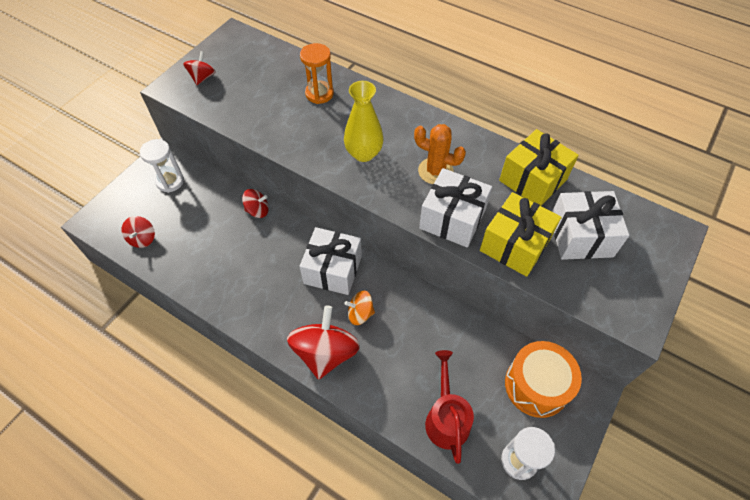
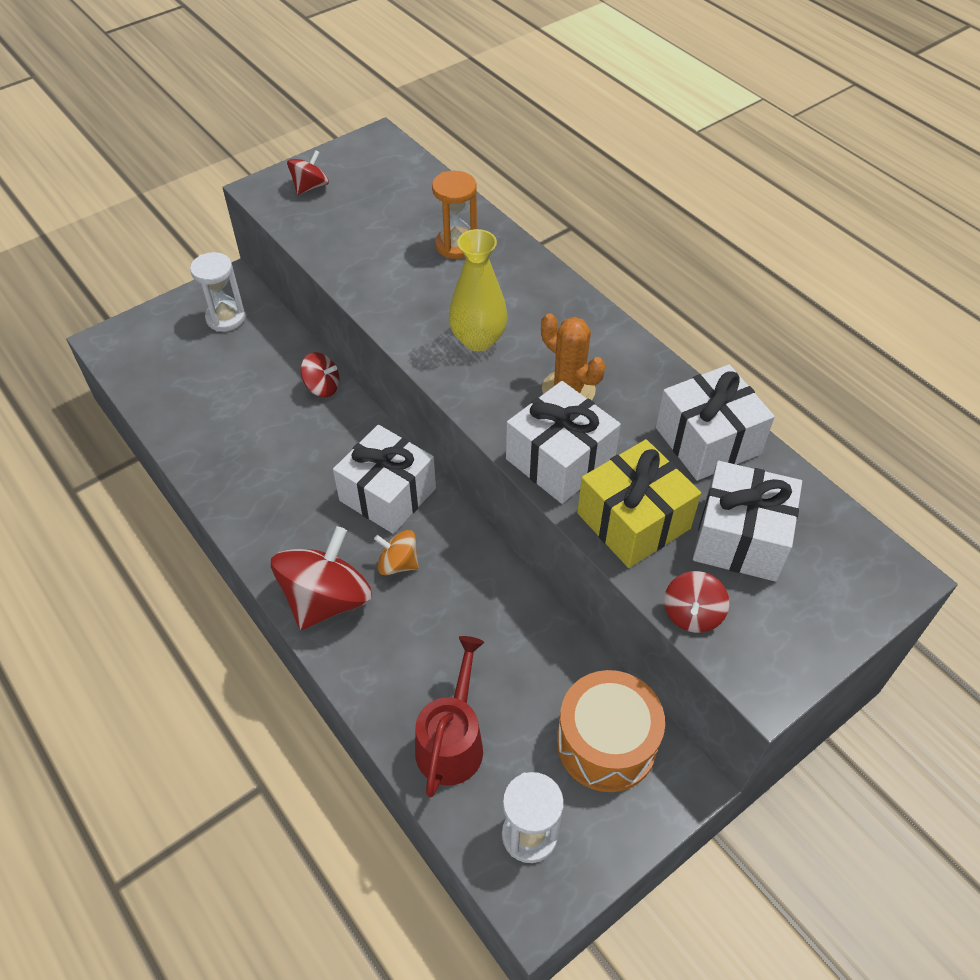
camera: 20 degrees right, 5 degrees down
(142, 238) = (158, 381): red spinning top -> red spinning top (692, 614)
(533, 180) = (708, 440): yellow gift -> white gift

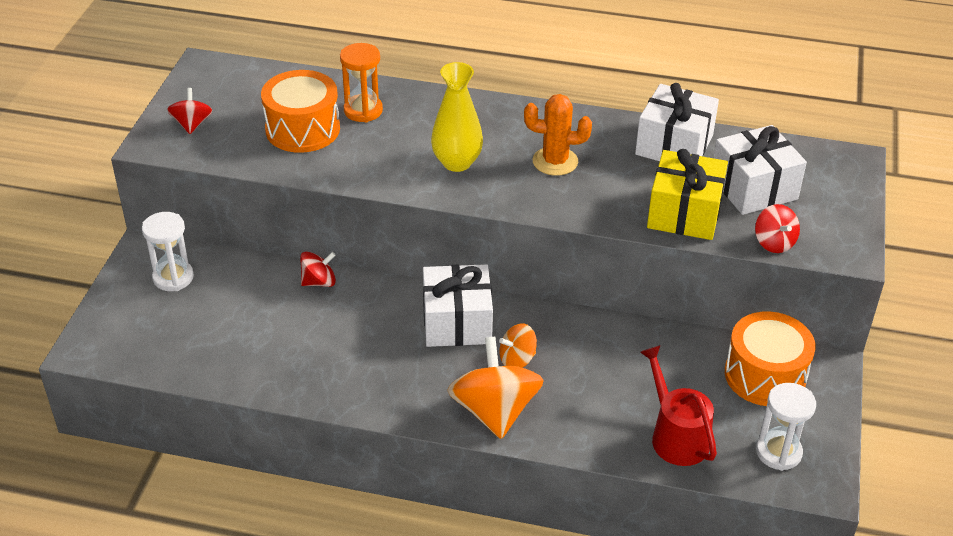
camera: 40 degrees left, 10 degrees down
(327, 599) = (494, 411): red spinning top -> orange spinning top
(388, 236) = (302, 129): none -> orange drum
(560, 460) = (600, 204): white gift -> none

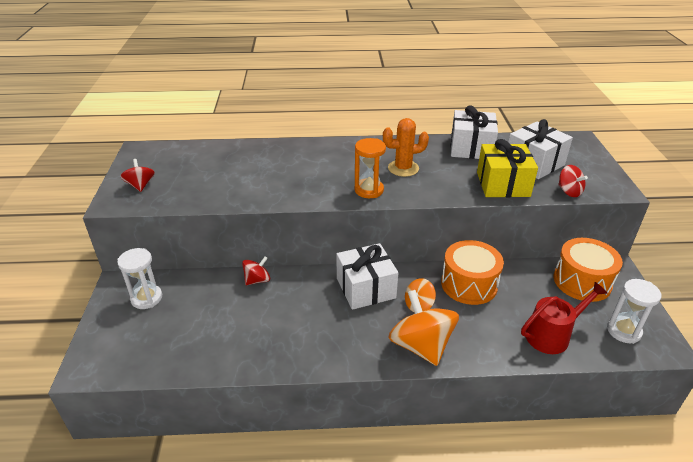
camera: 15 degrees left, 5 degrees down
(302, 129) = (223, 176): orange drum -> orange drum (469, 284)
(363, 110) = (261, 159): orange hourglass -> orange hourglass (369, 190)
(457, 162) = (339, 179): yellow vase -> none
(676, 436) = (552, 335): red watering can -> red watering can turned 105 degrees clockwise

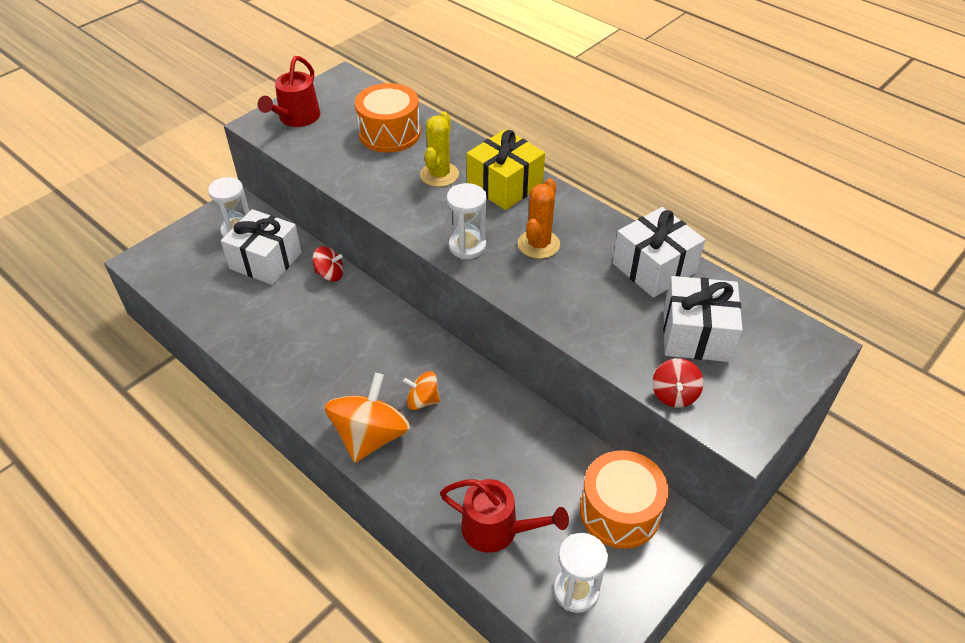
camera: 45 degrees right, 10 degrees up
(140, 185) = (296, 118): red spinning top -> red watering can
(292, 166) = (439, 175): none -> yellow cactus
(366, 288) = (402, 349): white gift -> white gift (265, 260)
(369, 190) = (467, 246): orange hourglass -> white hourglass
(403, 168) = (538, 244): orange cactus -> orange cactus turned 75 degrees clockwise
(469, 284) = (498, 419): orange drum -> orange drum (389, 133)
(502, 184) = (612, 333): yellow gift -> yellow gift (504, 185)

